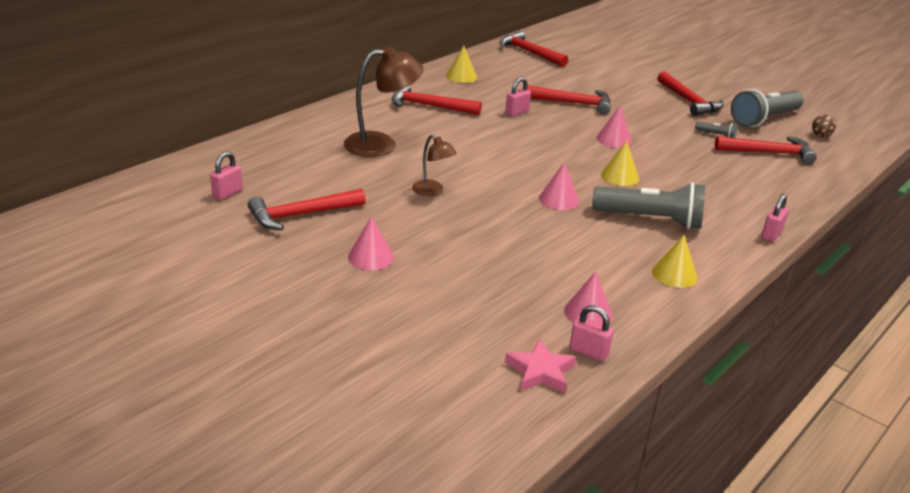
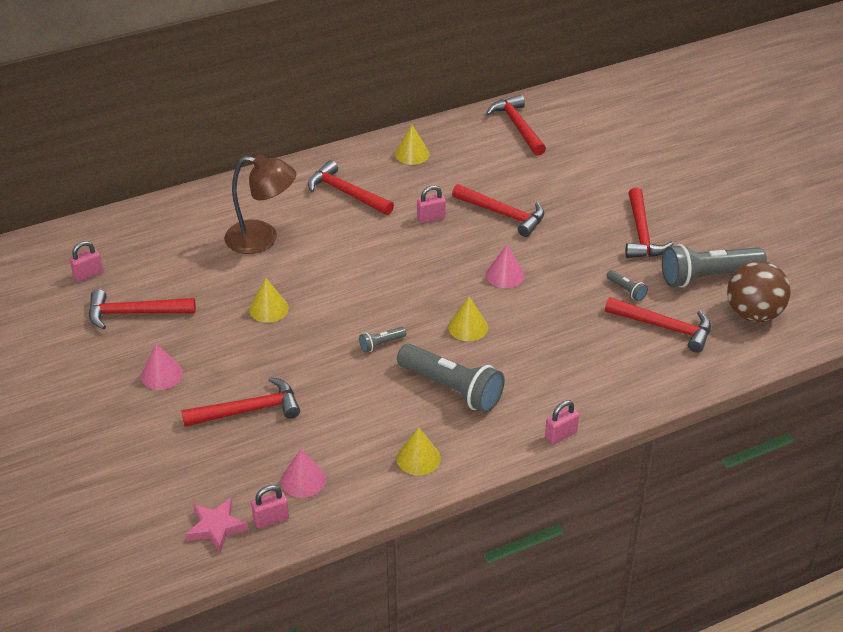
camera: 25 degrees right, 10 degrees up
(432, 191) = (268, 309): brown lamp -> yellow cone
(483, 269) = (248, 410): none -> red hammer
(559, 199) = (381, 344): pink cone -> grey flashlight
(588, 352) = (271, 519): pink padlock -> pink padlock turned 75 degrees counterclockwise
(820, 136) = (753, 314): brown ball -> brown ball, size x2.34

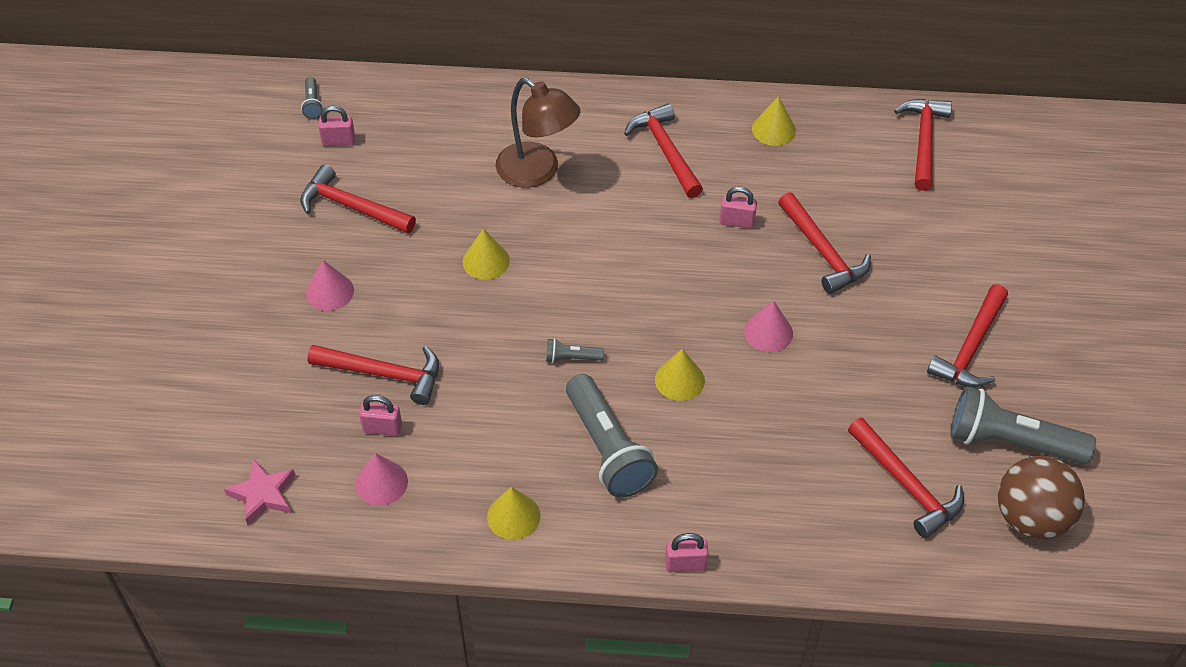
camera: 30 degrees right, 10 degrees up
(271, 519) = (320, 512): pink padlock -> pink padlock (382, 428)
(626, 290) = (896, 416): grey flashlight -> grey flashlight (312, 104)

